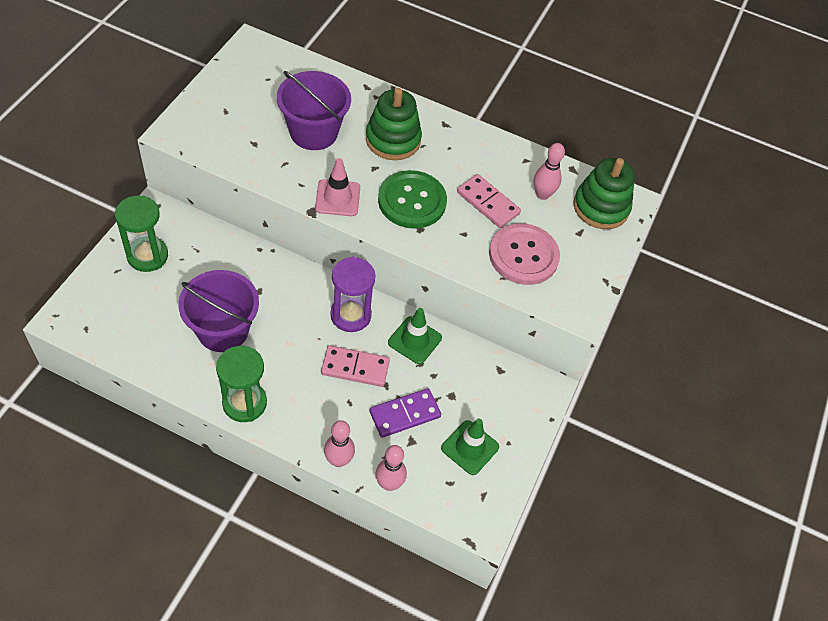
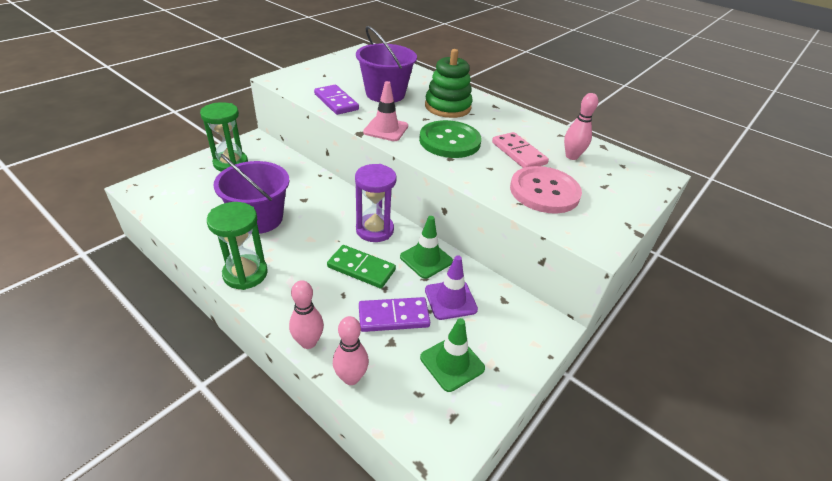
camera: 20 degrees right, 15 degrees down
(263, 162) = (336, 102): none -> purple domino
(355, 368) = (361, 268): pink domino -> green domino
(451, 382) = (450, 300): none -> purple traffic cone
(601, 207) = (628, 173): green stacking toy -> none

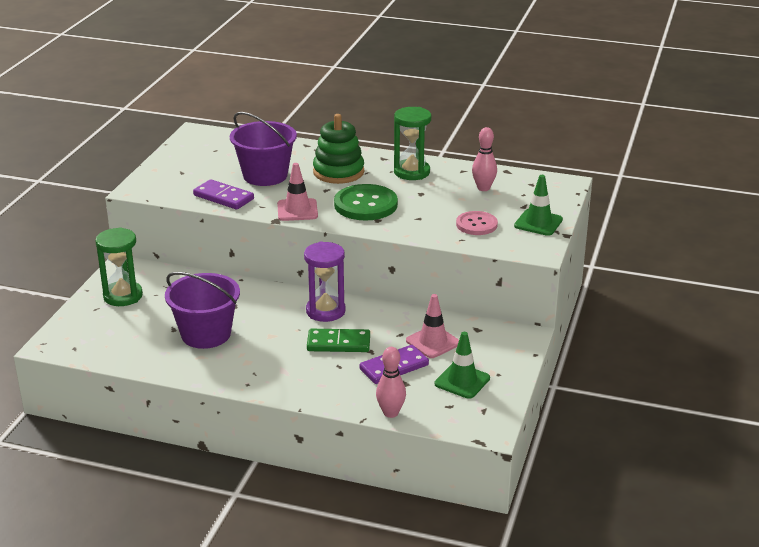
camera: 20 degrees left, 10 degrees down
(245, 274) = (238, 377): green hourglass -> green hourglass (411, 172)
(308, 342) = (338, 403): pink bowling pin -> none
(426, 259) = (390, 320): green traffic cone -> green traffic cone (538, 223)
(450, 300) = (433, 342): purple traffic cone -> pink traffic cone
(518, 153) = (435, 198): pink domino -> none
(544, 191) = (476, 224): pink button -> pink button, size x0.63

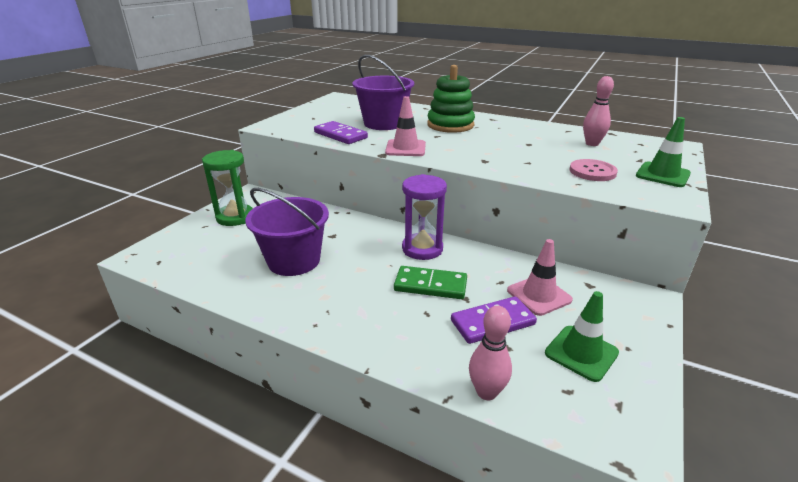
camera: 10 degrees right, 0 degrees up
(365, 205) = (473, 148): green button -> none
(411, 172) = (518, 129): green hourglass -> none

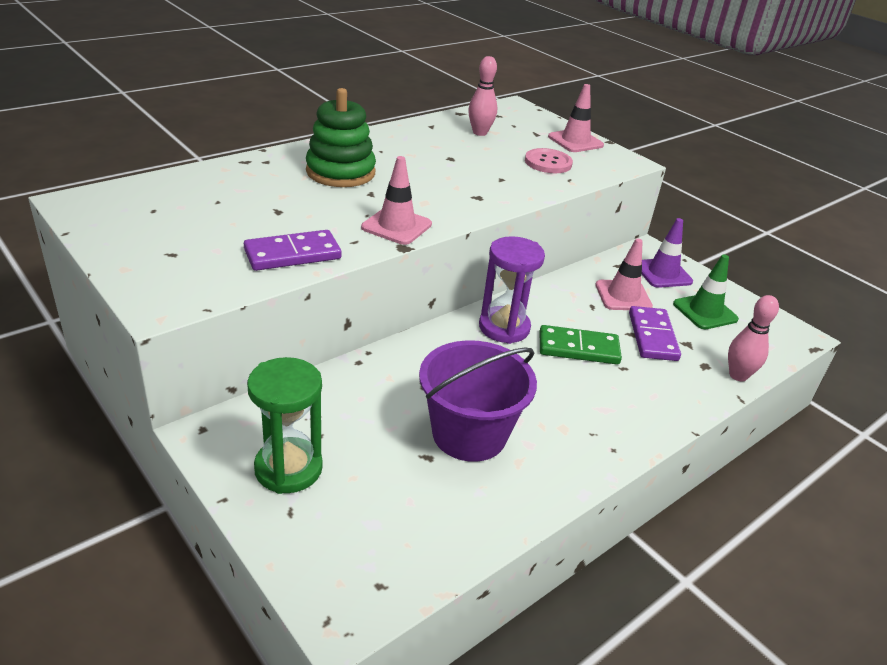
camera: 70 degrees left, 5 degrees up
(384, 123) = (279, 209): purple bucket -> none
(430, 285) = (578, 348): green domino -> green domino turned 60 degrees clockwise
(616, 313) = (663, 273): none -> purple traffic cone
(662, 175) = (575, 141): green traffic cone -> pink traffic cone

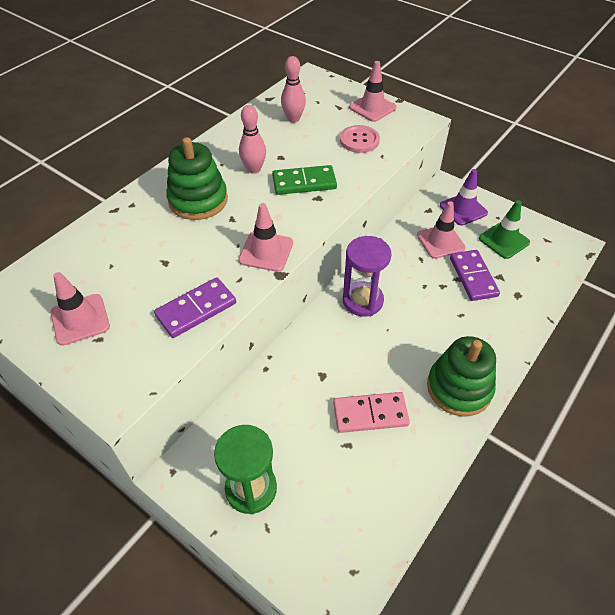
camera: 10 degrees left, 15 degrees up
(160, 234) = (80, 319): none -> pink traffic cone
(469, 434) = (370, 414): purple bucket -> pink domino
(578, 348) = (423, 305): green domino -> green domino (304, 183)
(594, 436) = (459, 388): none -> green stacking toy
(738, 375) = (543, 298): pink bowling pin -> pink bowling pin (254, 169)

